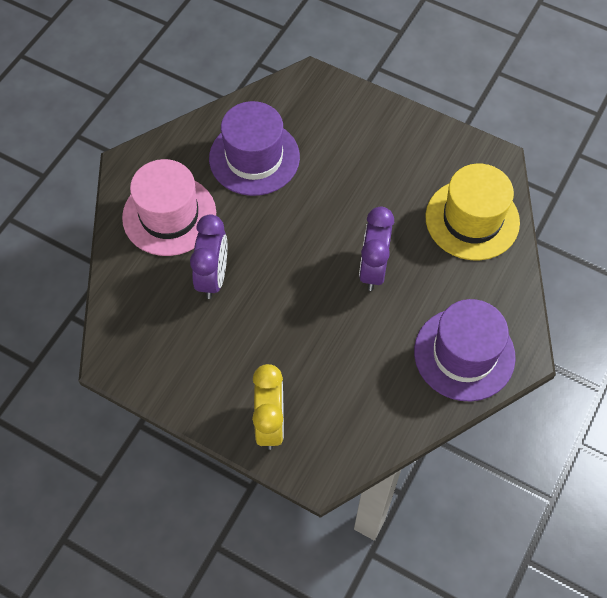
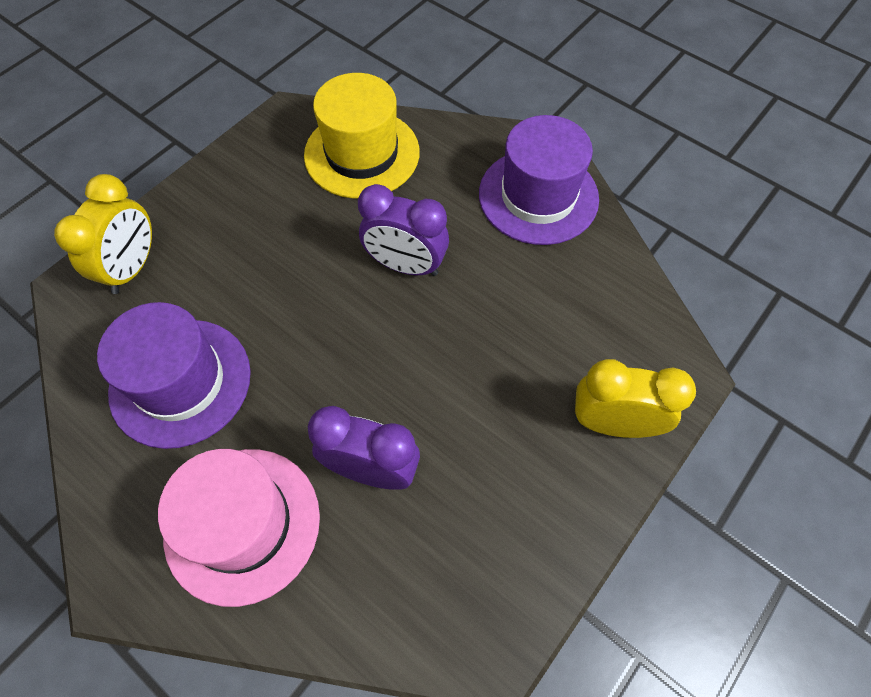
camera: 80 degrees left, 0 degrees up
(332, 106) = (132, 268): none -> yellow clock

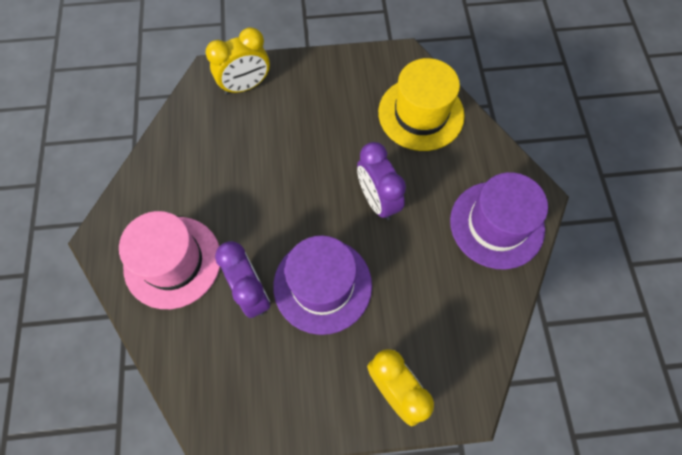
camera: 45 degrees right, 5 degrees up
(180, 382) = (212, 166): purple hat -> purple hat (322, 285)

